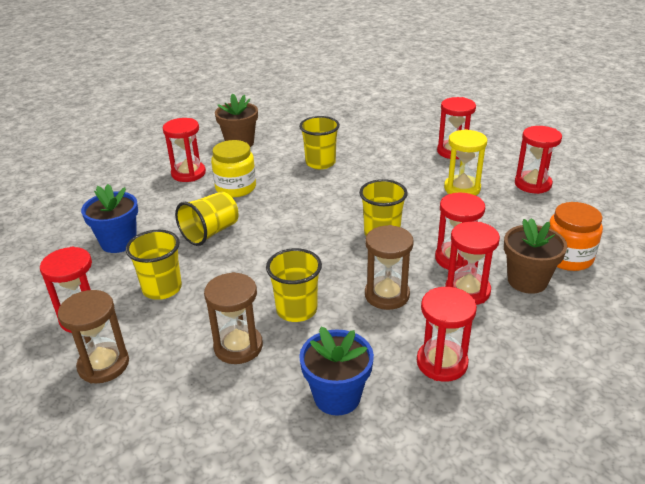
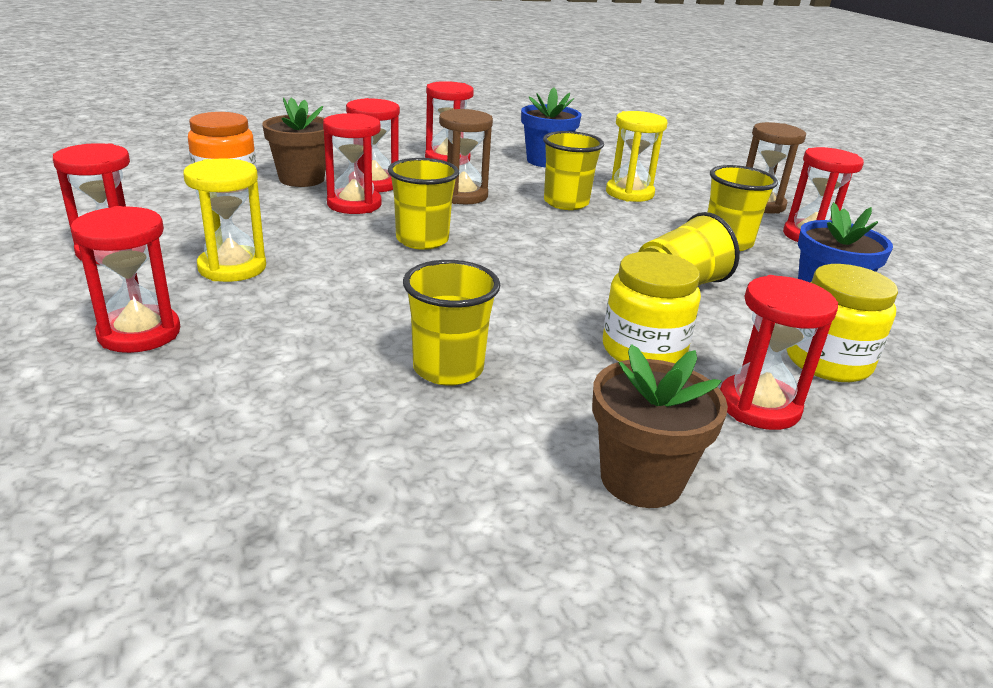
camera: 170 degrees left, 5 degrees down
(143, 200) = (828, 361): none -> yellow jar
(238, 346) = (629, 193): brown hourglass -> yellow hourglass

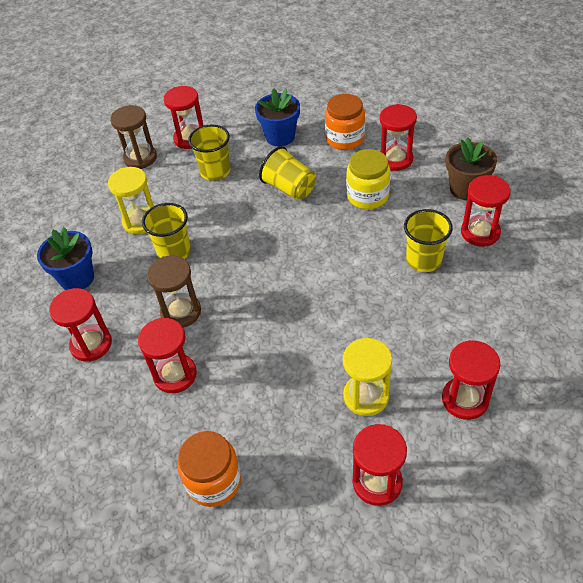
camera: 95 degrees left, 20 degrees up
(301, 179) = (181, 430): brown flower pot -> none
(354, 204) = (226, 372): red hourglass -> red hourglass (480, 232)
(422, 240) = (276, 312): yellow cup -> none
(828, 361) = (345, 139): yellow jar -> orange jar

